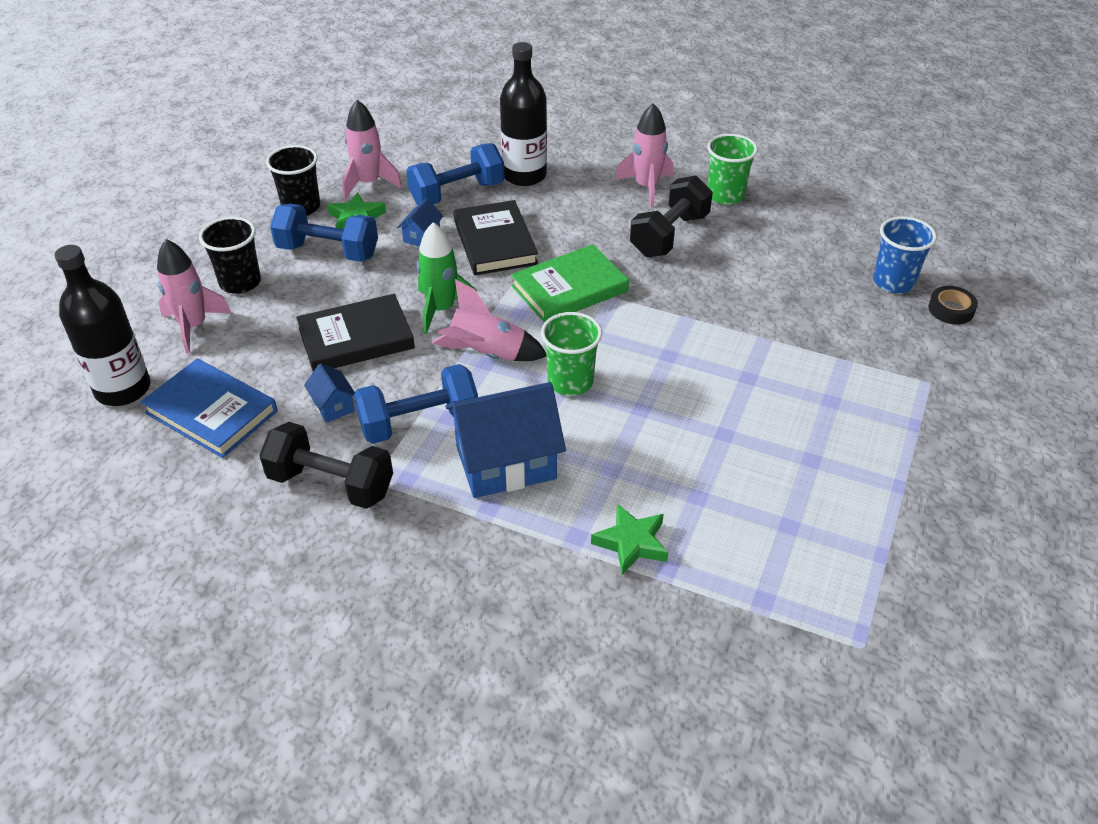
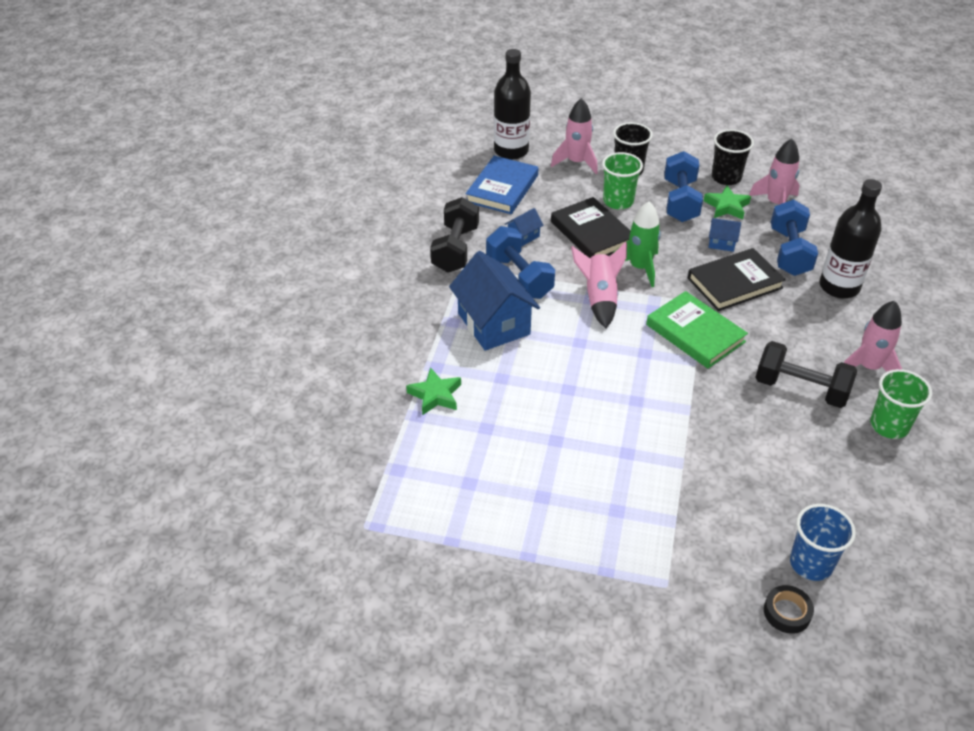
camera: 80 degrees right, 0 degrees up
(457, 193) = (789, 252): blue dumbbell -> blue dumbbell turned 45 degrees clockwise
(570, 382) = (585, 346): green cup -> green cup (618, 201)

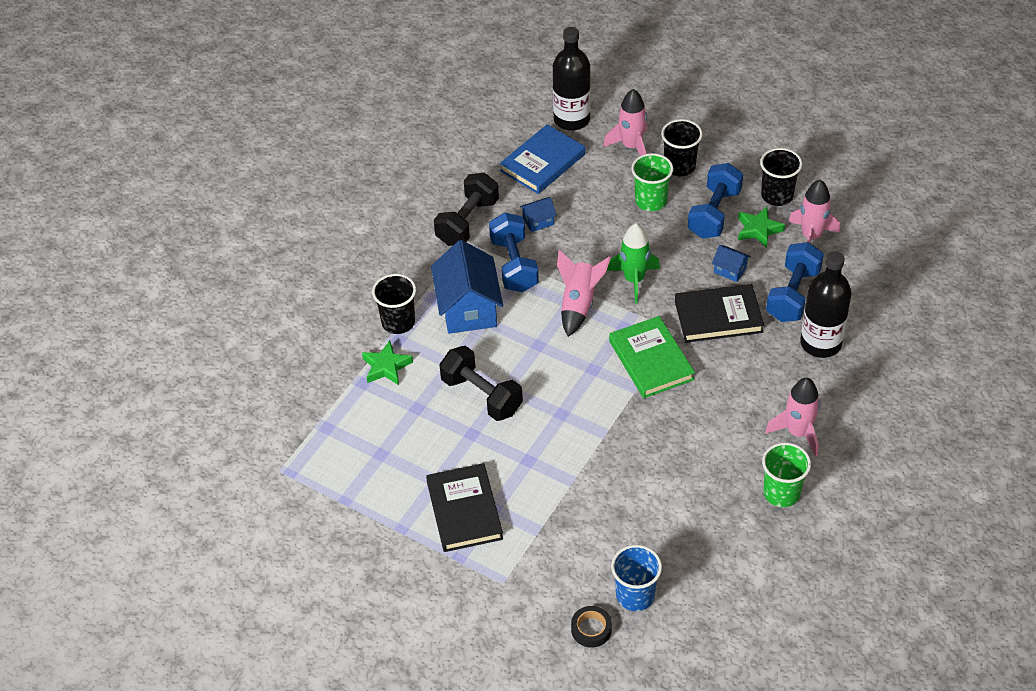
camera: 20 degrees right, 5 degrees up
(428, 351) = (398, 322): none -> black cup
(592, 233) = (607, 232): black book -> black book (464, 510)
(800, 389) = (719, 438): black dumbbell -> black dumbbell (481, 395)

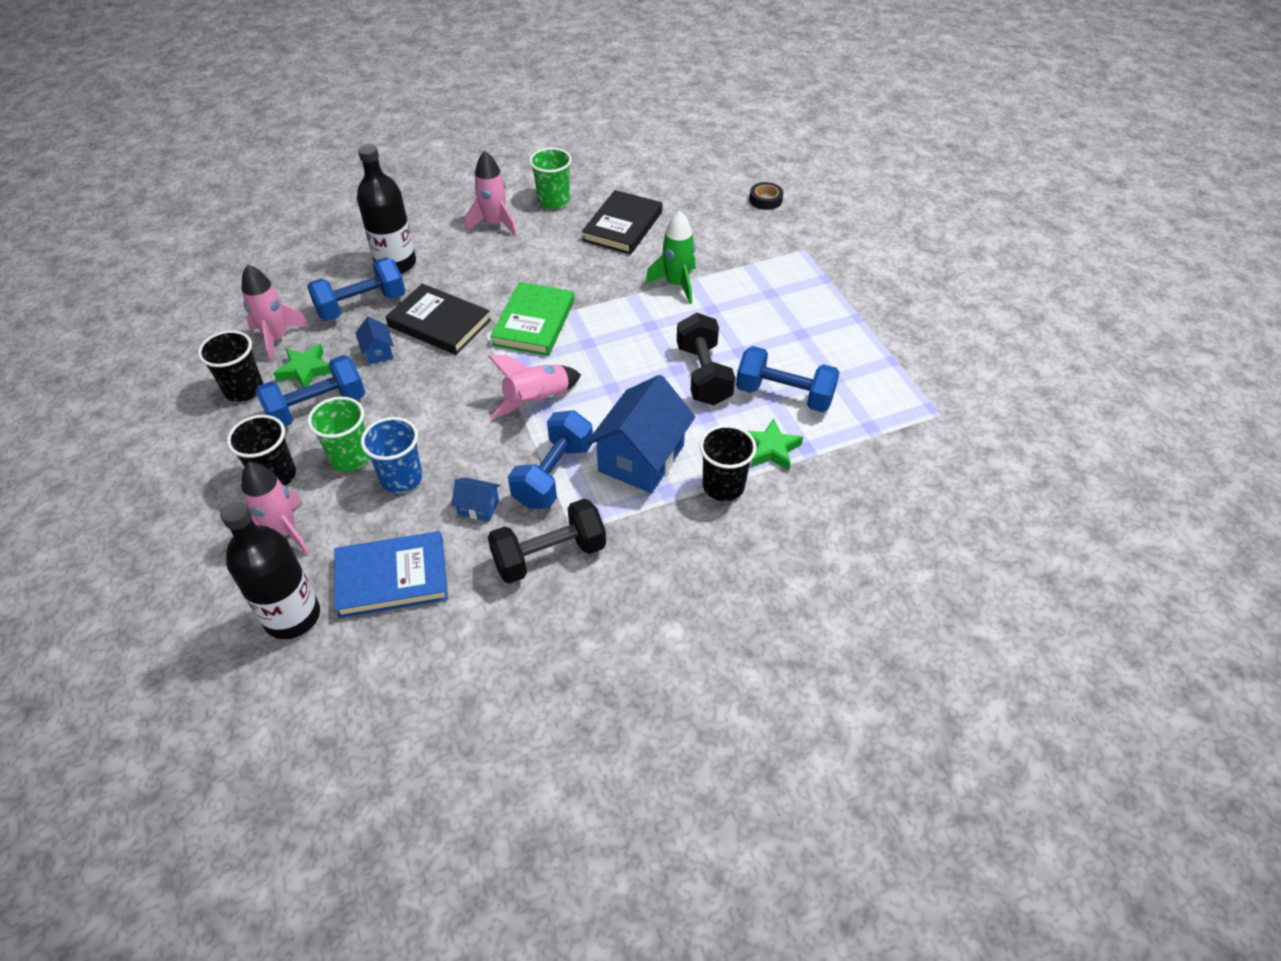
camera: 145 degrees left, 0 degrees up
(408, 415) = (784, 395): none -> blue dumbbell
(464, 510) = (795, 303): black book -> black book (622, 226)
(634, 280) = (464, 392): green rocket -> green rocket (677, 284)
(635, 595) = (717, 201): blue cup -> blue cup (402, 478)

